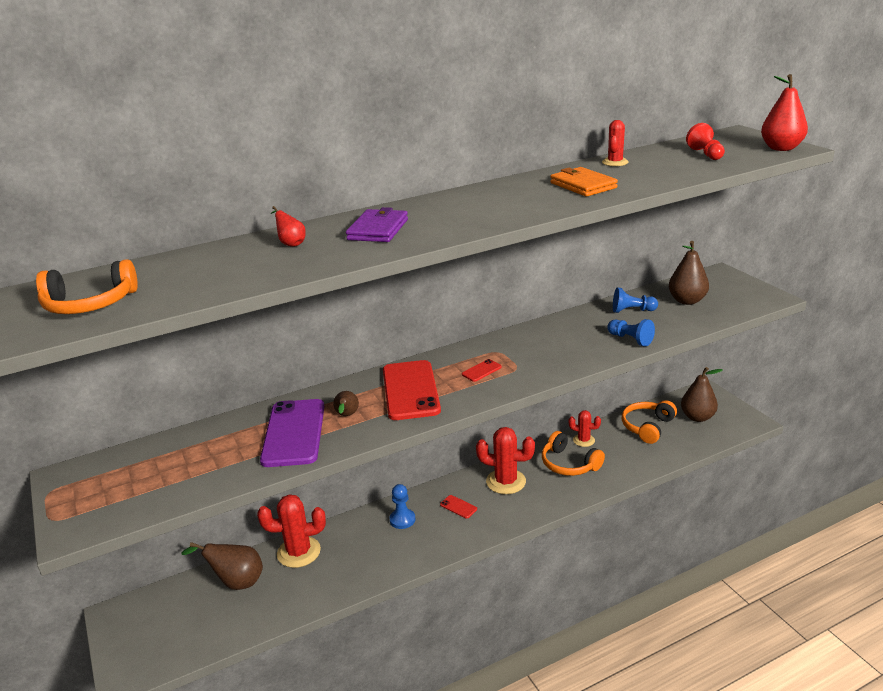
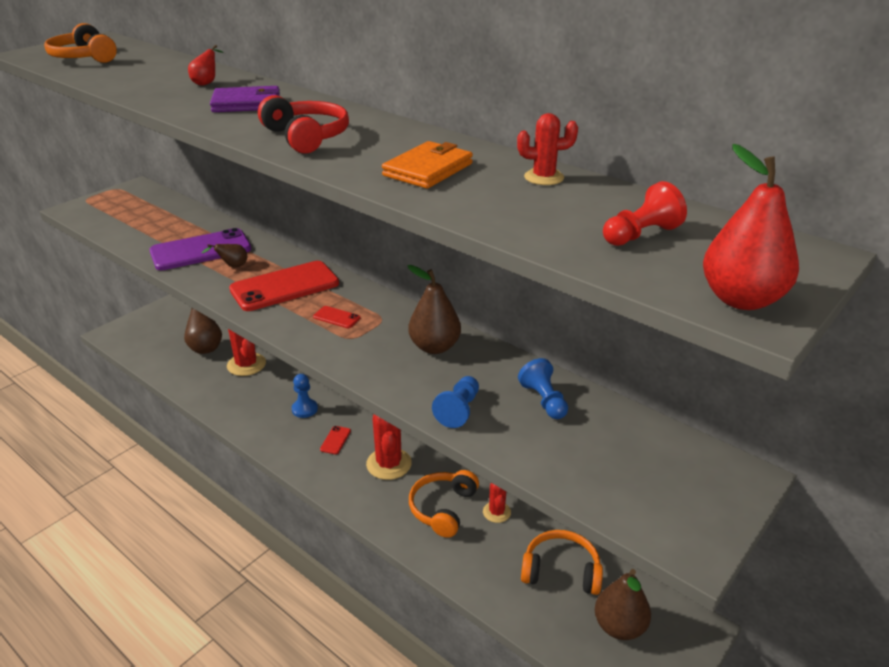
camera: 65 degrees right, 5 degrees up
(487, 213) = (306, 137): none -> red headphones
(687, 301) = (611, 449): brown pear -> brown pear (434, 347)

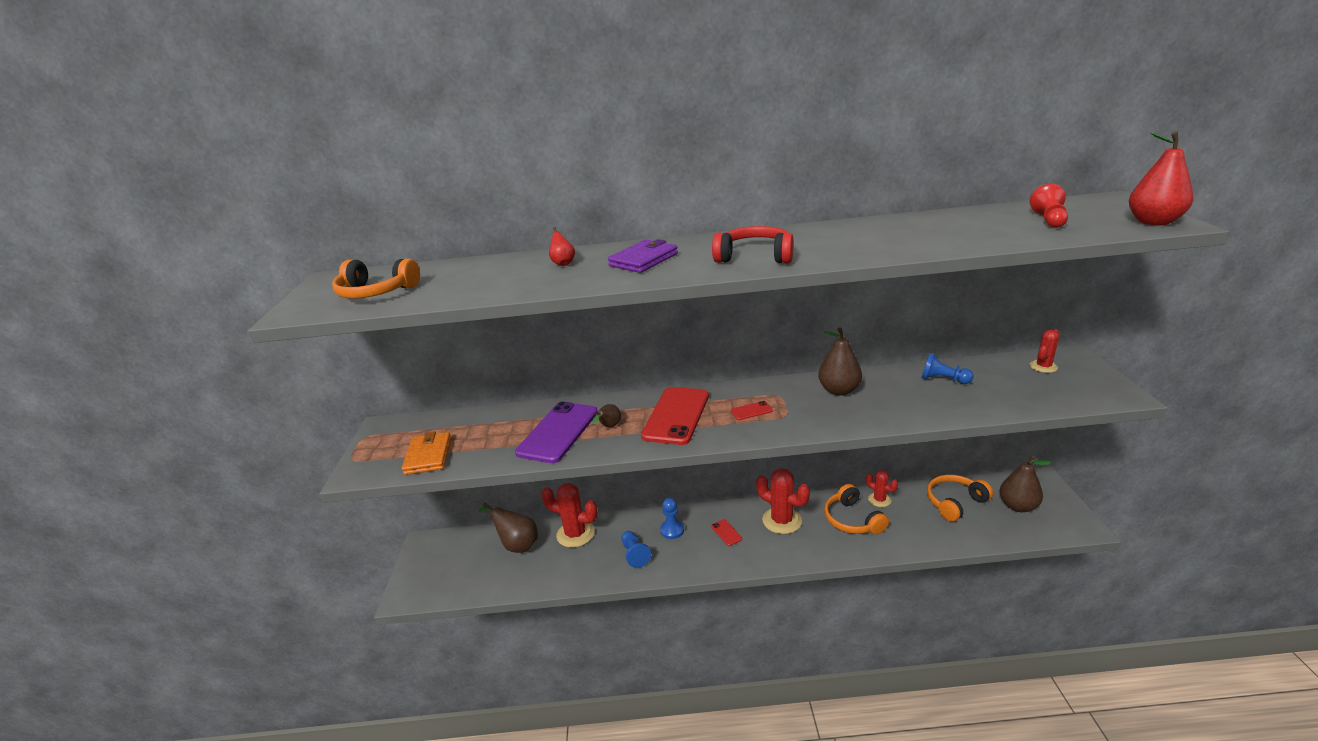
camera: 40 degrees left, 5 degrees down
(428, 170) = (877, 240): orange wallet -> orange wallet (428, 456)
(458, 410) = (922, 410): blue pawn -> blue pawn (634, 554)
(544, 177) = (934, 219): red cactus -> red cactus (1043, 366)

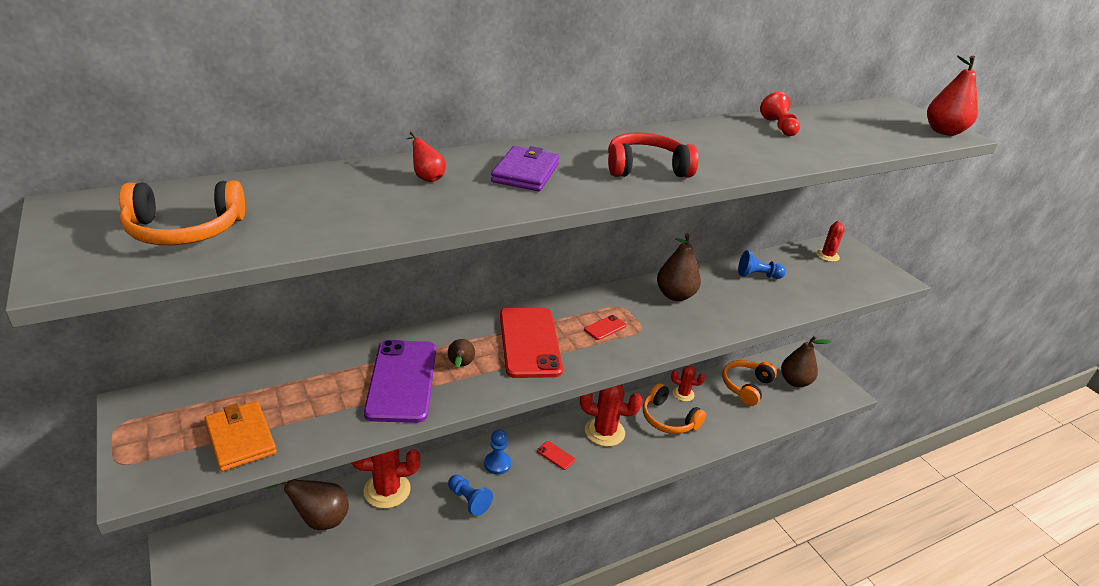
camera: 30 degrees left, 5 degrees up
(1049, 220) = (867, 127): red pawn -> red pawn (778, 127)

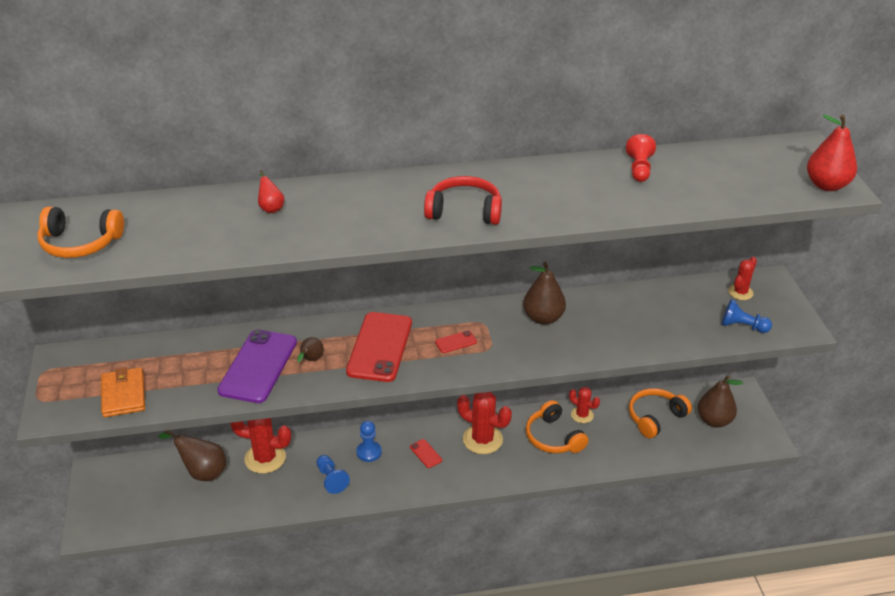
camera: 20 degrees right, 5 degrees up
(526, 173) = (354, 208): purple wallet -> none
(757, 275) = (644, 306): blue pawn -> blue pawn (742, 326)

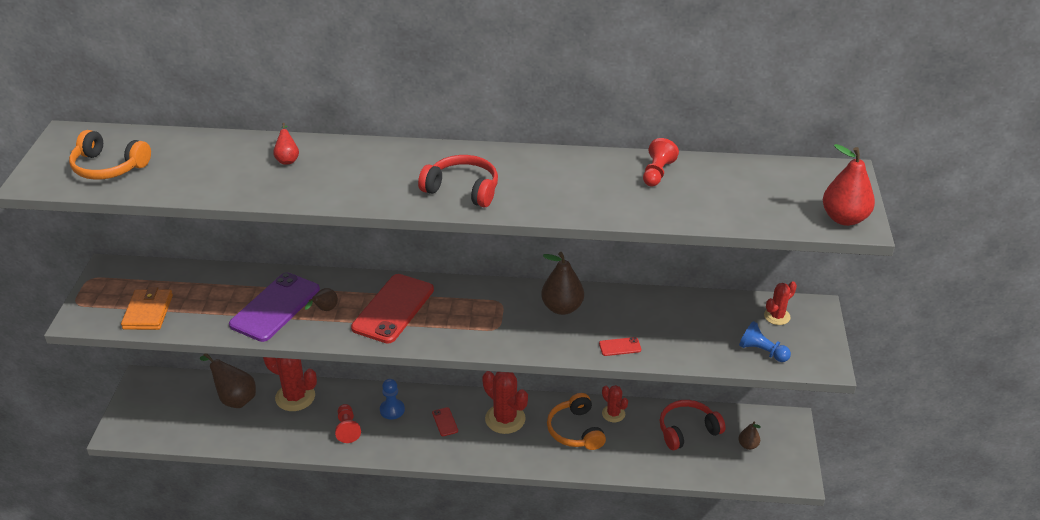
camera: 15 degrees right, 0 degrees up
(331, 479) = (347, 429): blue pawn -> red pawn
(455, 342) = (466, 316): red phone -> red phone (620, 347)
(655, 417) = (687, 430): orange headphones -> red headphones
(714, 420) = (748, 445): brown pear -> brown pear, size x0.54

